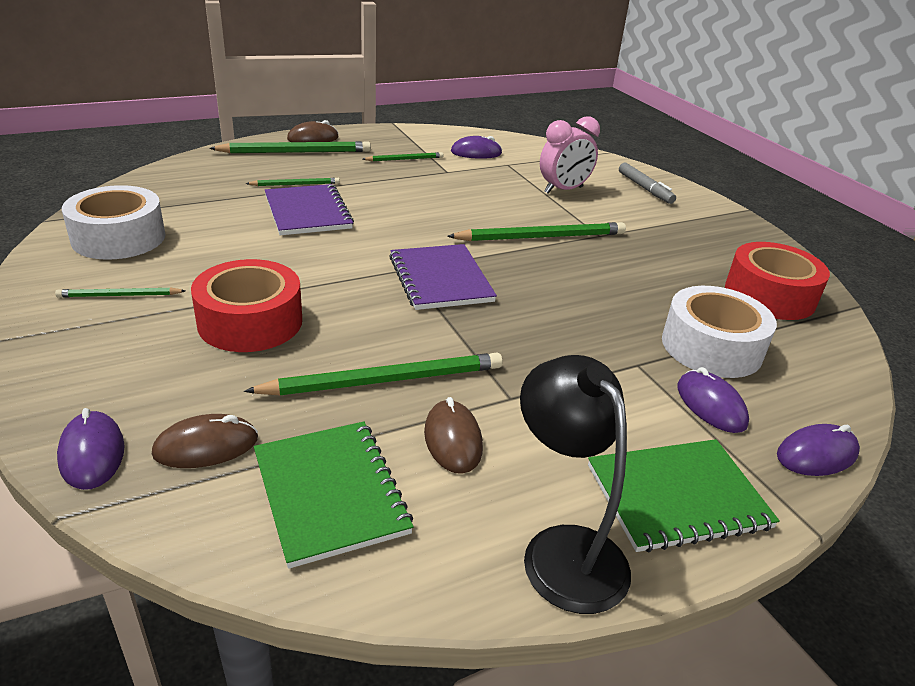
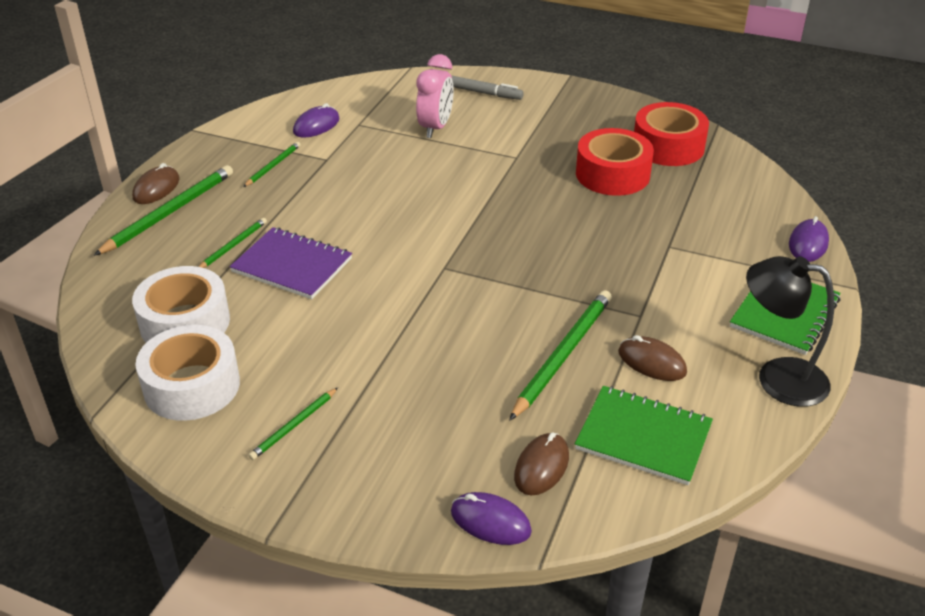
camera: 40 degrees left, 5 degrees up
(250, 322) = (419, 377): red tape -> red tape (612, 174)
(440, 279) = (478, 261): purple notebook -> none
(541, 237) = (484, 182): green pencil -> none
(711, 347) = (687, 207): white tape -> white tape (185, 322)
(711, 405) = (733, 247): purple mouse -> none

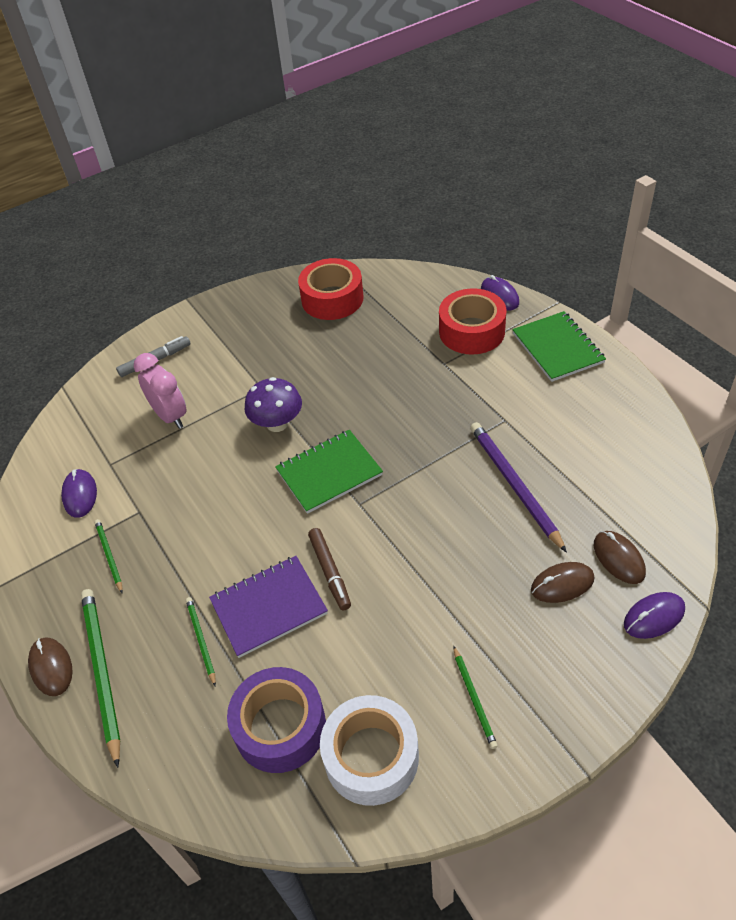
camera: 50 degrees left, 10 degrees up
(185, 322) = (280, 727): white tape -> purple tape
(356, 283) = (330, 572): none -> brown marker
(486, 183) = (277, 423): none -> purple mushroom
(563, 355) = (514, 485): green pencil -> purple pencil
(612, 174) = (336, 346): red tape -> red tape (471, 331)
(643, 437) = (625, 487): green notebook -> green notebook (329, 473)
(652, 362) = (556, 441): brown mouse -> brown mouse (562, 584)
(777, 378) = (615, 388): black lamp -> none

